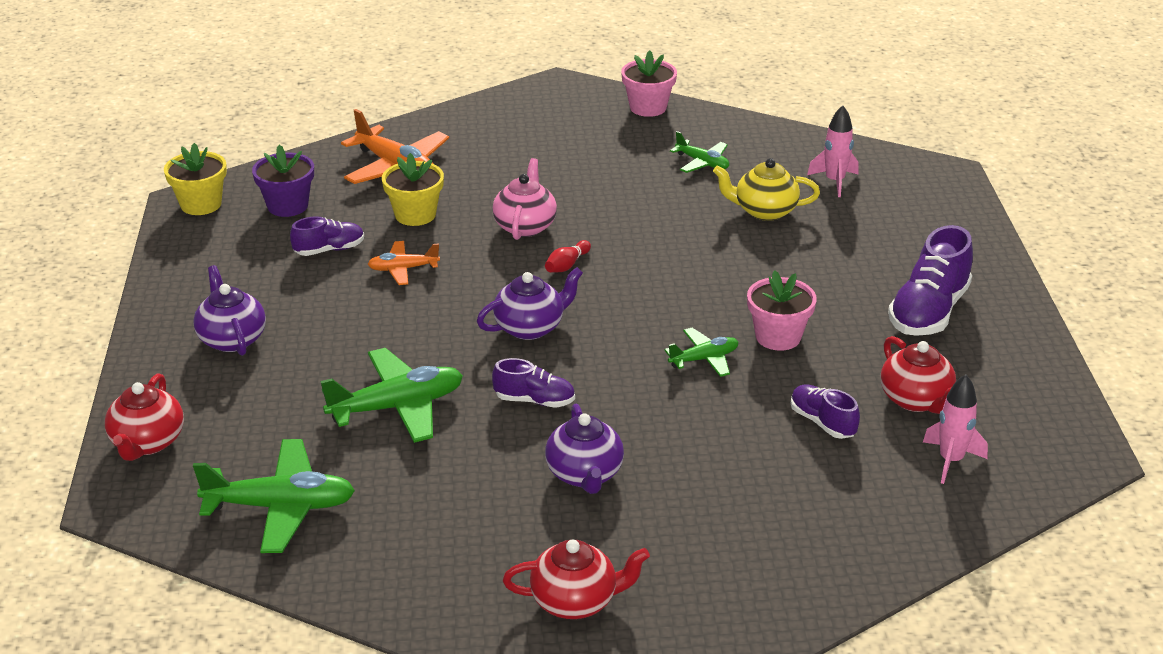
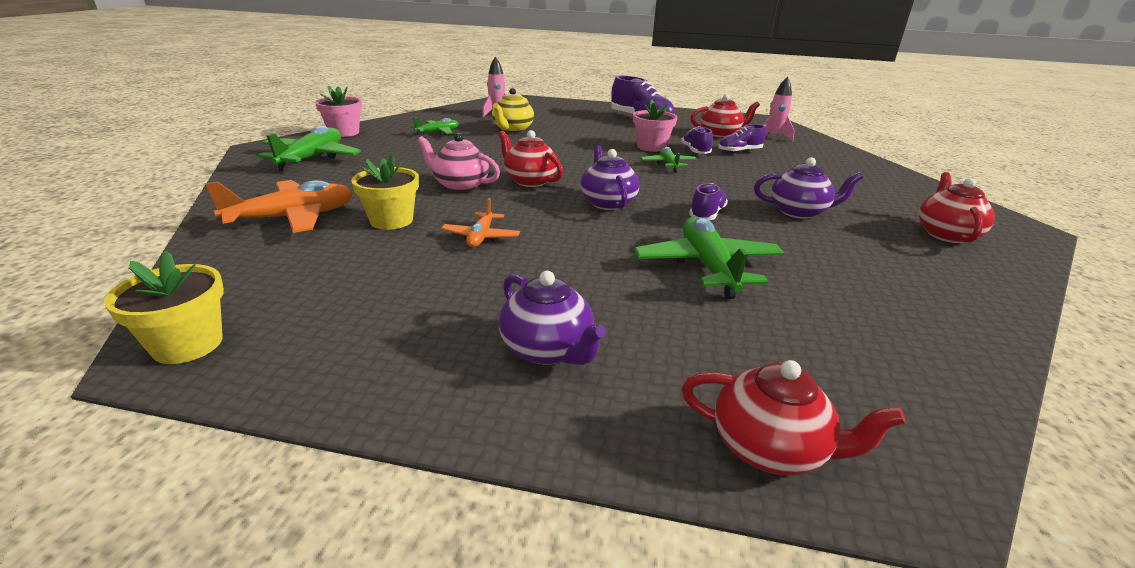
camera: 75 degrees left, 5 degrees down
(232, 339) = (547, 350): purple teapot -> purple teapot turned 120 degrees counterclockwise
(280, 507) = (881, 348): green plane -> green plane (312, 158)
(287, 206) = (284, 281): purple flower pot -> none
(329, 250) = (408, 267): purple shoe -> purple shoe (695, 151)
(567, 265) = (530, 181): red bowling pin -> red teapot

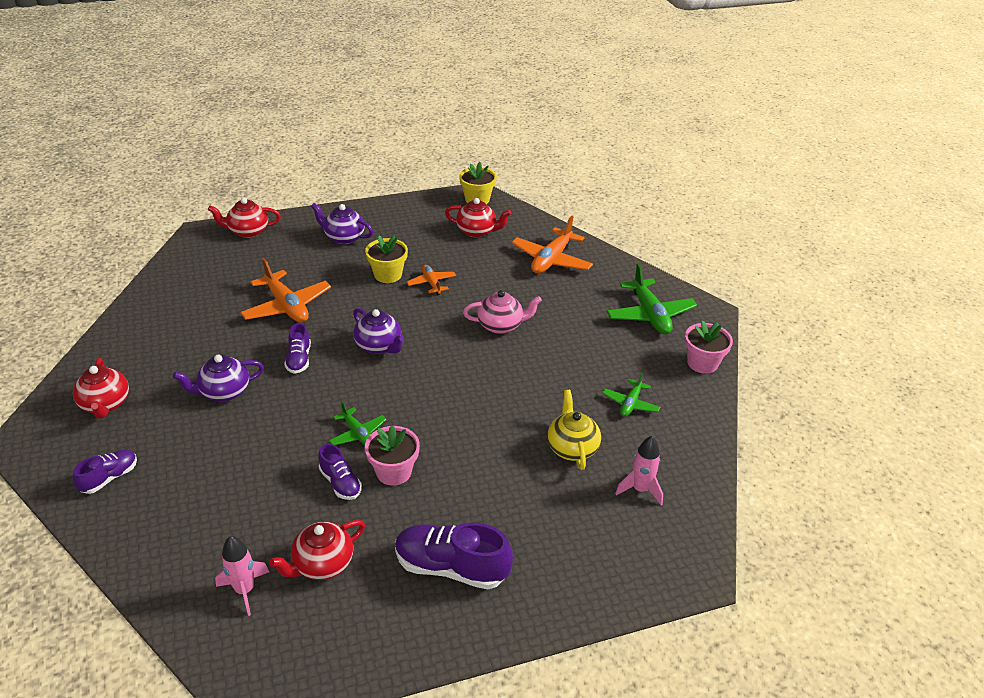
camera: 150 degrees right, 10 degrees up
(391, 220) = (496, 277): yellow flower pot -> yellow flower pot (388, 275)
(530, 181) = (458, 351): red teapot -> red teapot (477, 231)
(707, 267) = (286, 306): green plane -> orange plane
(739, 152) = (288, 506): purple shoe -> purple shoe (109, 478)

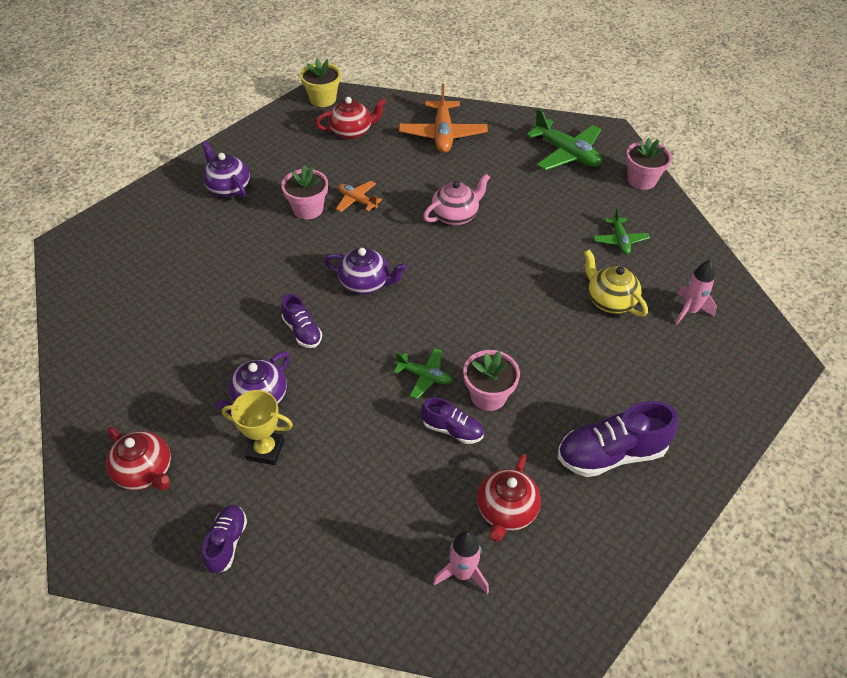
camera: 30 degrees left, 10 degrees up
(194, 429) = (265, 450): none -> yellow trophy
(248, 231) = (119, 220): red teapot -> none
(286, 306) = (238, 283): orange plane -> none
(344, 237) = (228, 187): purple teapot -> purple teapot turned 60 degrees clockwise
(388, 275) = (308, 209): yellow flower pot -> pink flower pot

